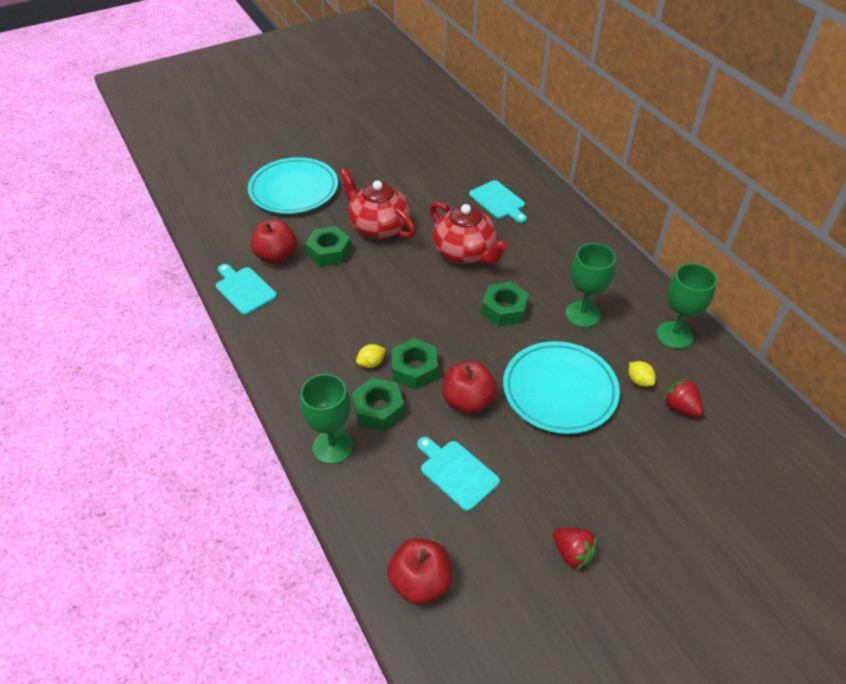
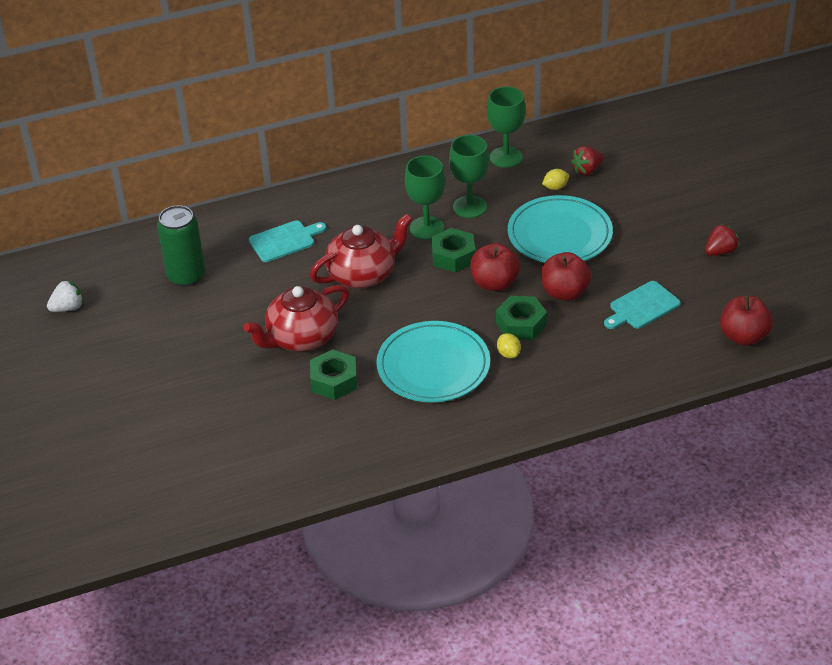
camera: 80 degrees left, 5 degrees down
(244, 289) = (380, 453): turquoise cutting board -> none
(276, 256) = (329, 426): red apple -> red apple (494, 283)
(293, 189) = (206, 411): turquoise plate -> turquoise plate (433, 366)
(332, 446) = (607, 384): green goblet -> green goblet (426, 228)
(378, 409) = (567, 351): green nut -> none
(398, 111) = (68, 308): none -> white strawberry
(443, 157) = (186, 276): none -> green can

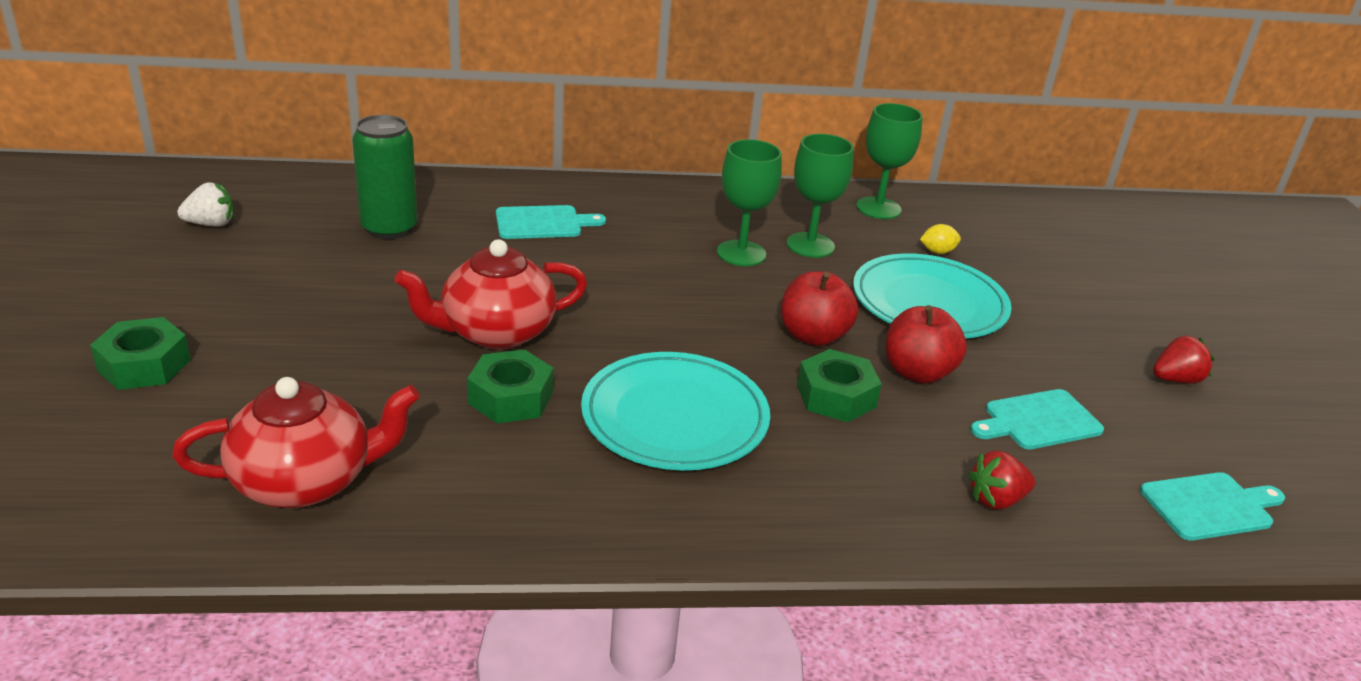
camera: 10 degrees right, 10 degrees down
(363, 274) = (627, 281): red teapot -> red teapot (306, 481)
(453, 256) = (765, 291): green nut -> green nut (144, 365)
(508, 354) = (802, 431): yellow lemon -> none
(587, 170) = (987, 244): red strawberry -> red strawberry (996, 500)
(743, 336) = (1210, 506): red apple -> turquoise cutting board

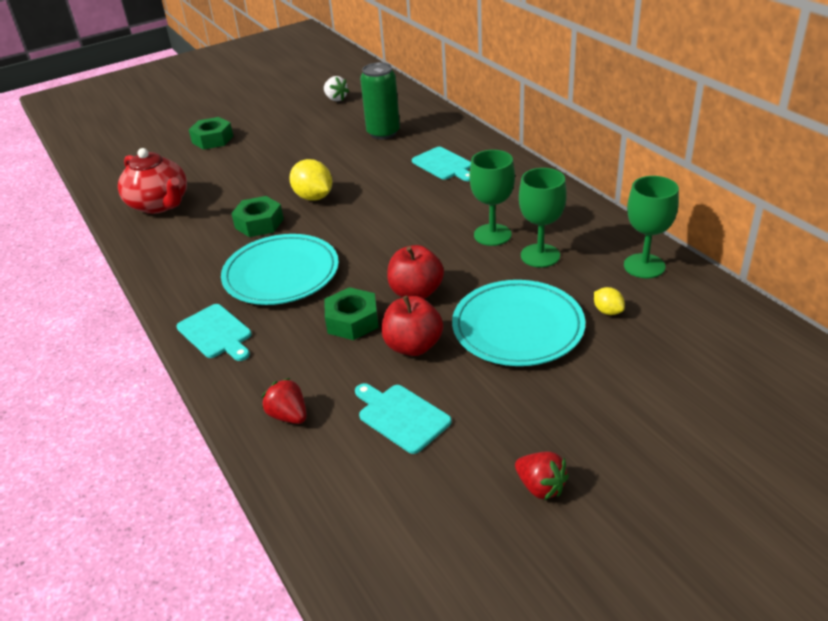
camera: 70 degrees right, 5 degrees up
(495, 332) = (313, 197): red teapot -> yellow lemon
(1210, 506) = (358, 532): turquoise cutting board -> turquoise cutting board (216, 333)

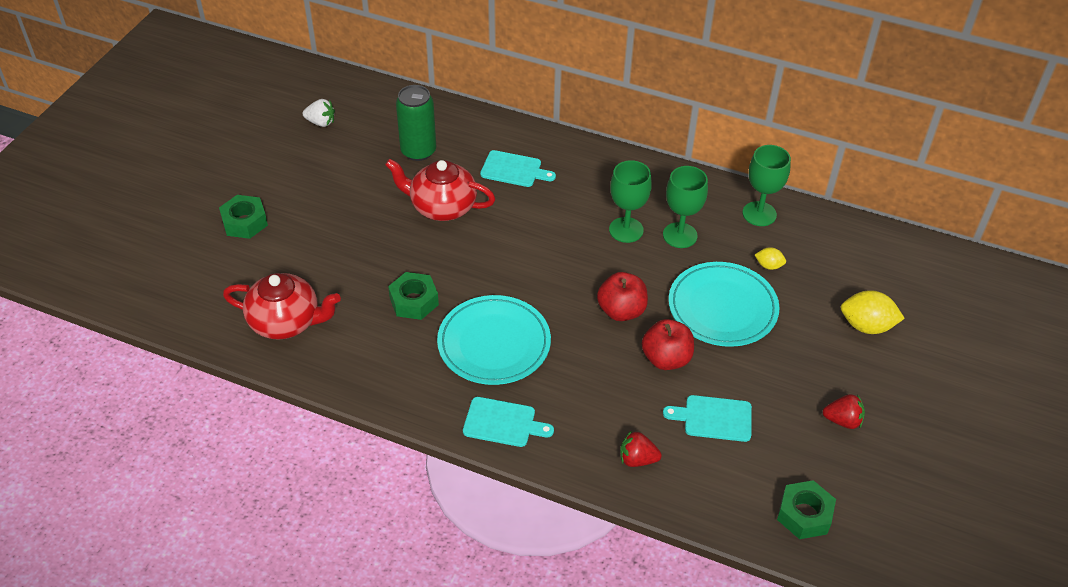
camera: 40 degrees left, 10 degrees up
(313, 197) = (433, 252): yellow lemon -> yellow lemon (866, 326)
(352, 321) = (599, 359): green nut -> green nut (804, 514)
(357, 171) = (442, 207): none -> red teapot

